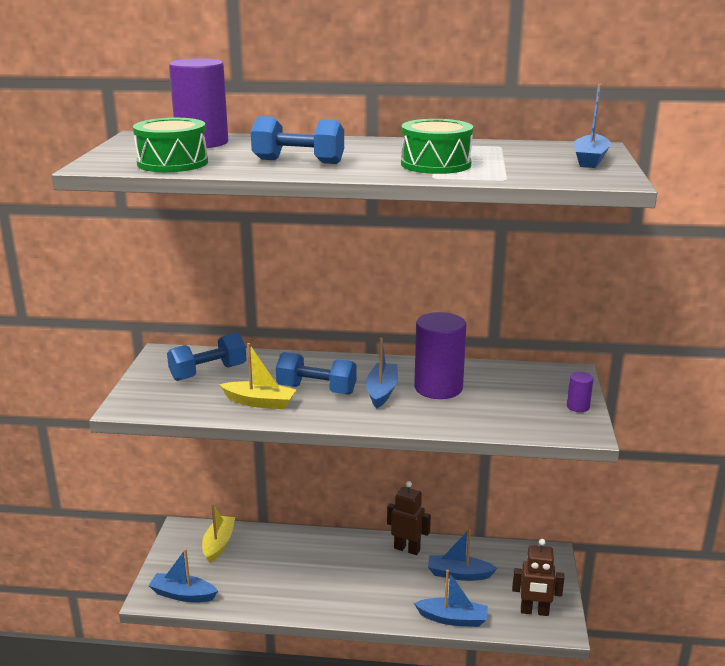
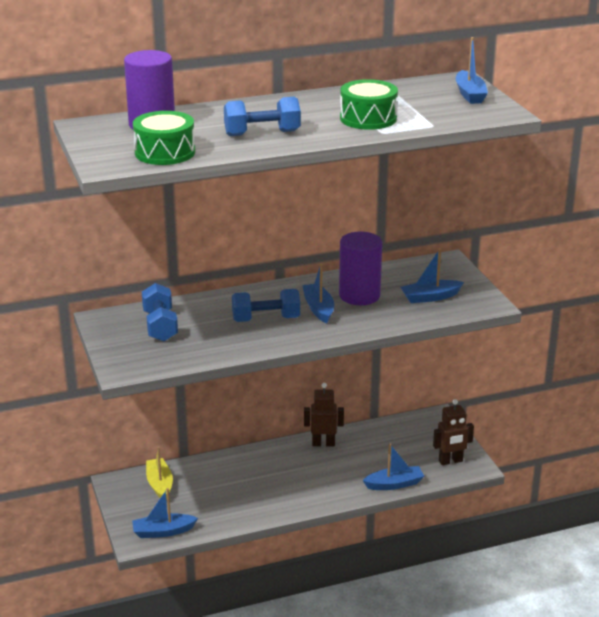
camera: 25 degrees left, 5 degrees up
(208, 372) = (160, 326): blue dumbbell -> blue dumbbell turned 45 degrees counterclockwise
(259, 402) = (230, 340): yellow boat -> none
(459, 574) = (377, 451): blue boat -> blue boat (430, 297)
(578, 406) = (472, 286): purple cylinder -> none

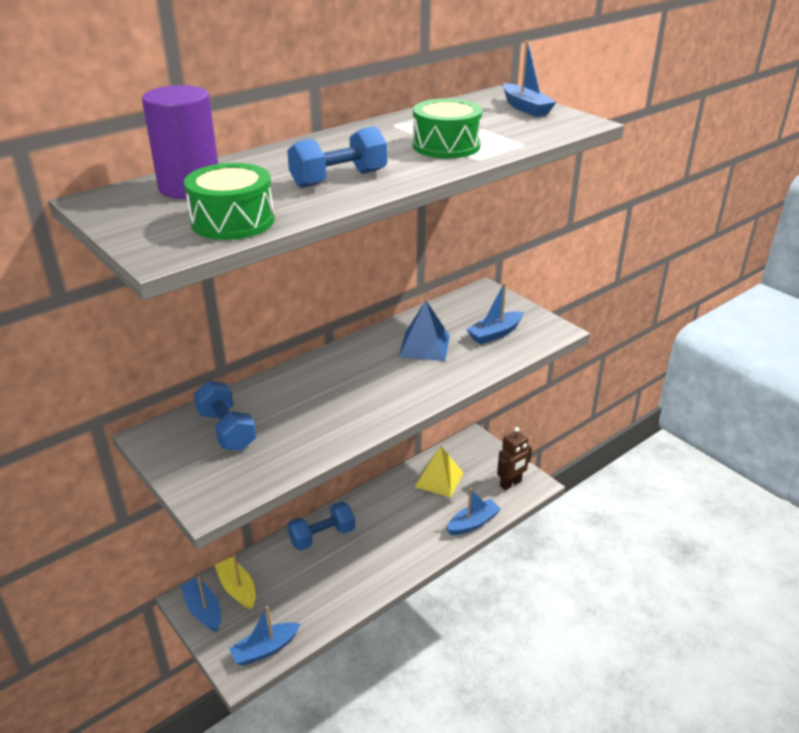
camera: 20 degrees left, 5 degrees up
(266, 319) = (343, 395): blue dumbbell -> blue dumbbell (322, 536)
(318, 308) = (392, 370): blue boat -> blue boat (203, 610)
(323, 443) = (384, 494): brown robot -> none
(359, 295) = (424, 346): purple cylinder -> blue pyramid
(382, 443) = (439, 479): none -> yellow pyramid

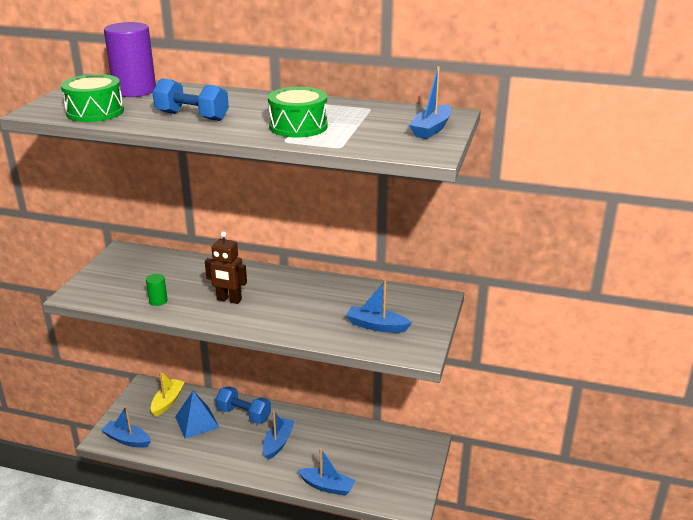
camera: 55 degrees right, 5 degrees down
(203, 610) = (140, 397): blue boat -> blue boat (278, 443)
(227, 430) = (148, 270): blue dumbbell -> none
(304, 443) = (158, 301): none -> green cylinder
(424, 346) = (321, 302): blue pyramid -> blue pyramid (197, 422)
(439, 479) = (358, 445): yellow pyramid -> none
(511, 484) = (395, 489): brown robot -> brown robot (229, 300)

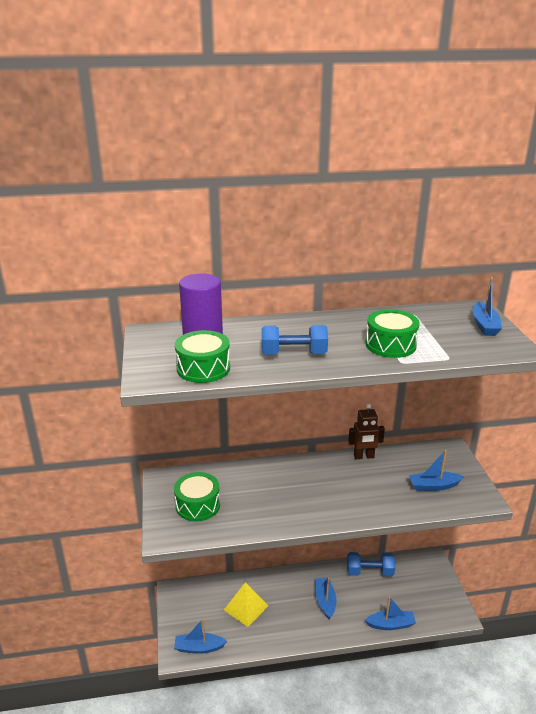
camera: 25 degrees left, 0 degrees up
(128, 279) = (197, 505): none -> green drum
(158, 301) = (245, 518): green cylinder -> none
(168, 402) = (206, 598): yellow boat -> none
(197, 422) = (246, 607): blue pyramid -> yellow pyramid
(229, 300) = (302, 498): brown robot -> brown robot (364, 456)
(244, 414) = (279, 586): blue dumbbell -> blue dumbbell (369, 572)

